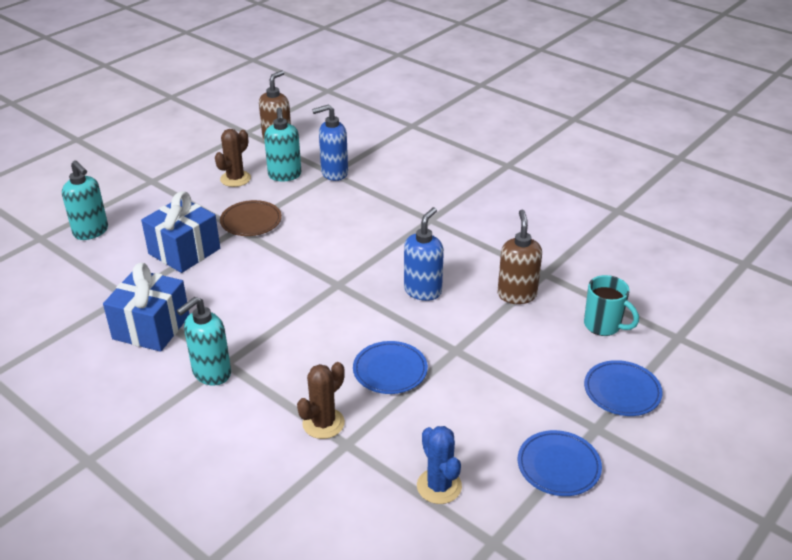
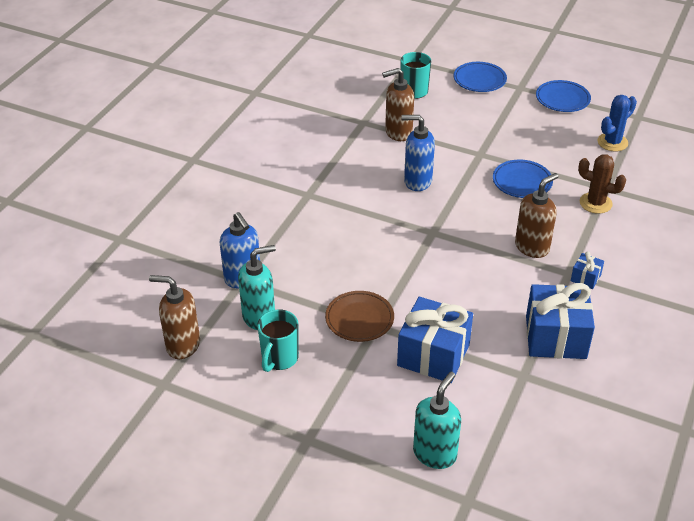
camera: 105 degrees left, 5 degrees up
(211, 373) = (585, 278): turquoise soap dispenser -> blue gift
(235, 179) = (279, 358): brown cactus -> turquoise mug
(279, 347) = (532, 247): none -> brown soap dispenser

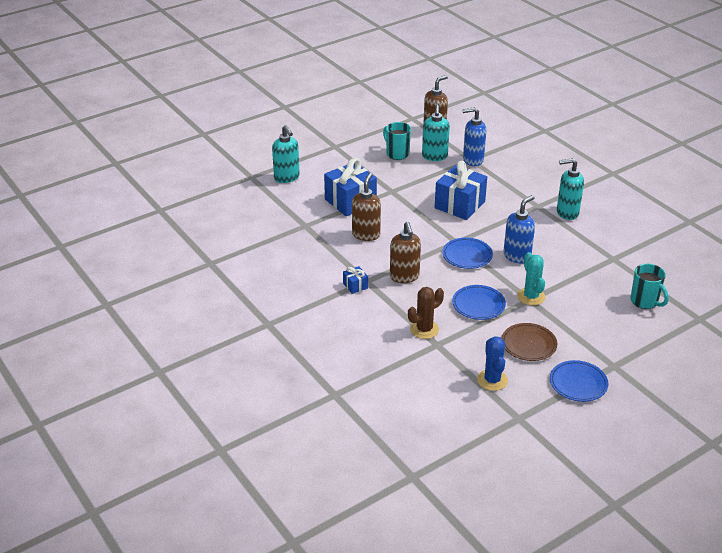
camera: 120 degrees right, 5 degrees down
(304, 170) = (567, 213): none -> turquoise soap dispenser
(359, 319) = (402, 187): brown plate -> brown plate (528, 344)
(398, 133) = (586, 270): brown soap dispenser -> brown soap dispenser (366, 234)
(475, 154) = (531, 296): none -> turquoise cactus
(479, 80) = (641, 346): blue plate -> blue plate (467, 255)
(555, 337) = (319, 249): blue gift -> blue gift (459, 205)

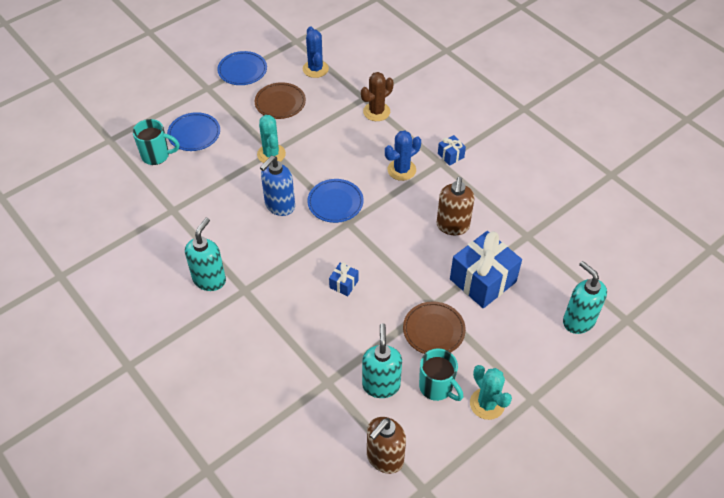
camera: 175 degrees right, 15 degrees up
(365, 146) = (487, 404): none -> turquoise cactus
(394, 178) = (433, 330): none -> brown plate
(404, 277) = (401, 170): brown soap dispenser -> blue cactus
(459, 205) = (344, 284): blue gift -> blue gift, size x0.45
(472, 160) = (325, 380): blue soap dispenser -> none
(478, 305) = (325, 141): blue plate -> blue plate (194, 134)
(567, 213) = (209, 279): turquoise soap dispenser -> turquoise soap dispenser turned 60 degrees counterclockwise
(645, 301) = (156, 156): turquoise mug -> turquoise mug turned 135 degrees clockwise

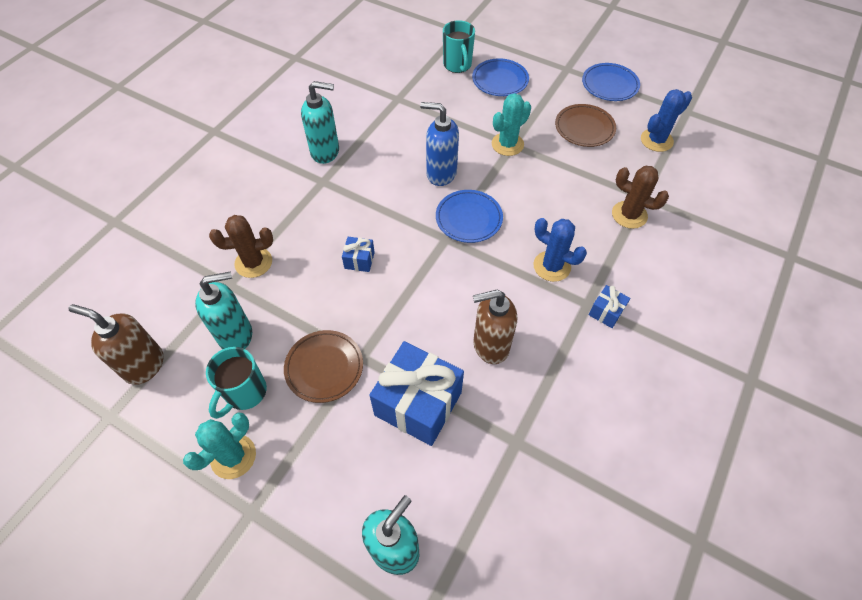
camera: 70 degrees right, 5 degrees up
(312, 359) = (253, 262): none -> brown cactus

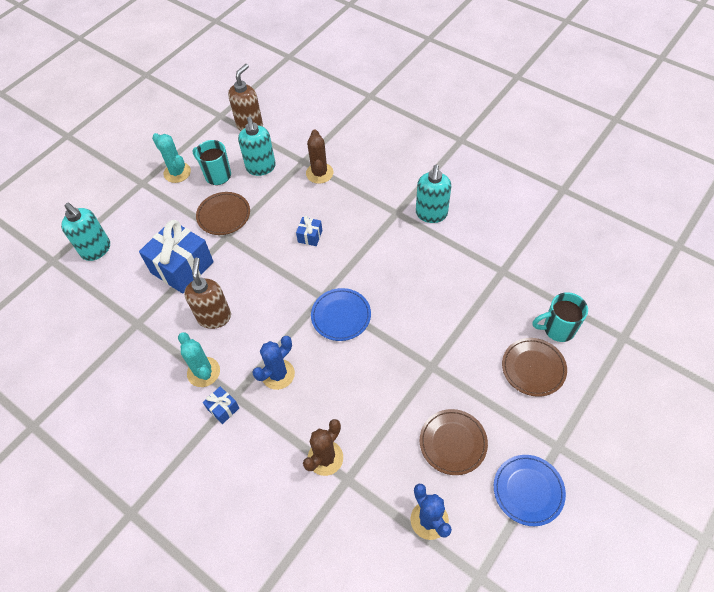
camera: 100 degrees right, 0 degrees up
(441, 173) = (397, 299): blue soap dispenser -> none
(500, 80) = (533, 368): blue plate -> brown plate
(507, 144) = (432, 361): turquoise cactus -> turquoise cactus (203, 372)

